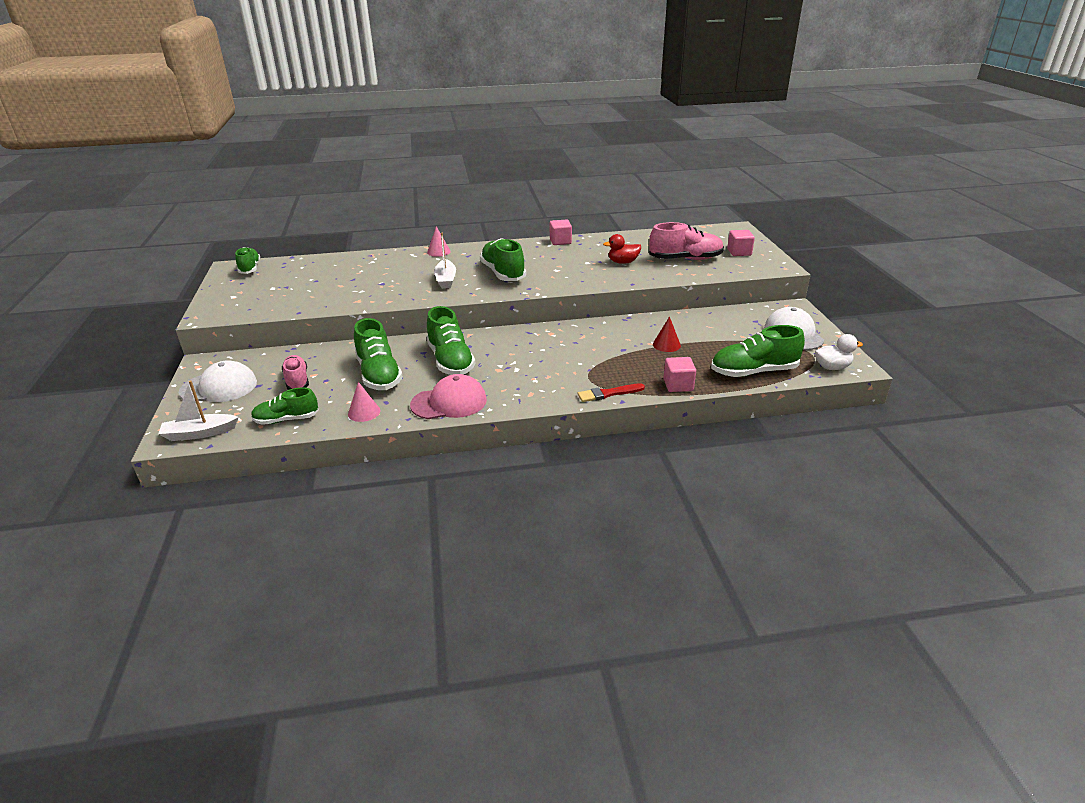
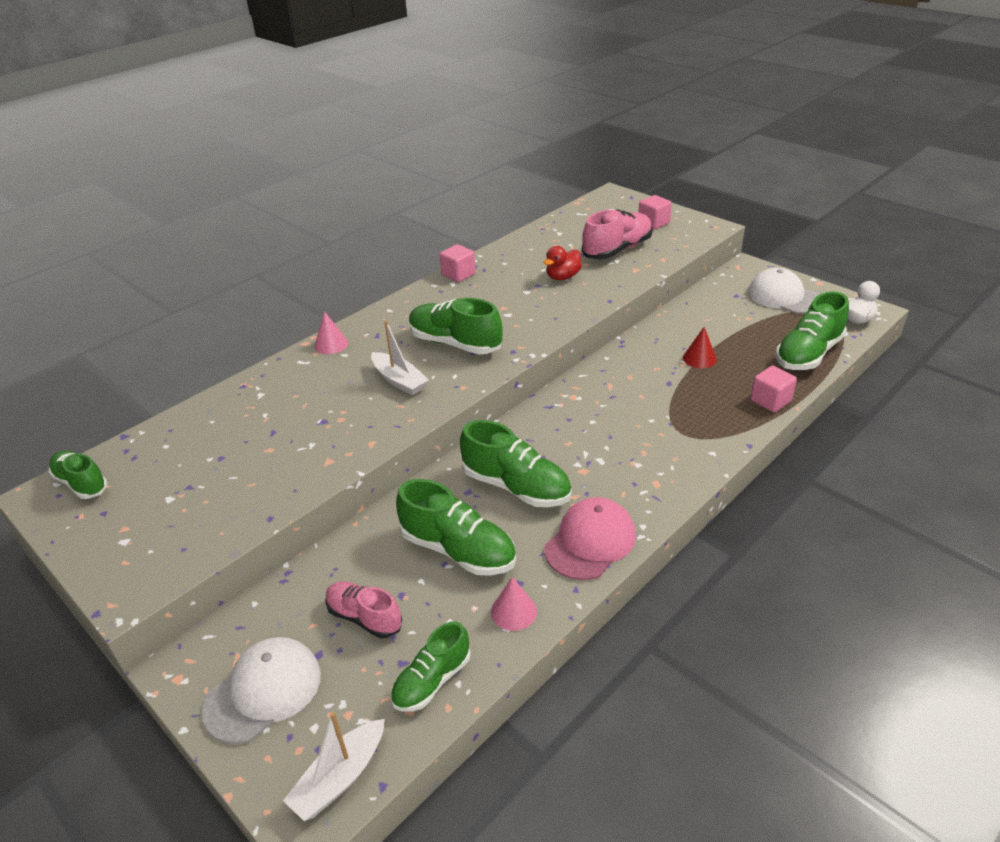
camera: 35 degrees left, 5 degrees up
(608, 394) = (726, 443): red brush -> none

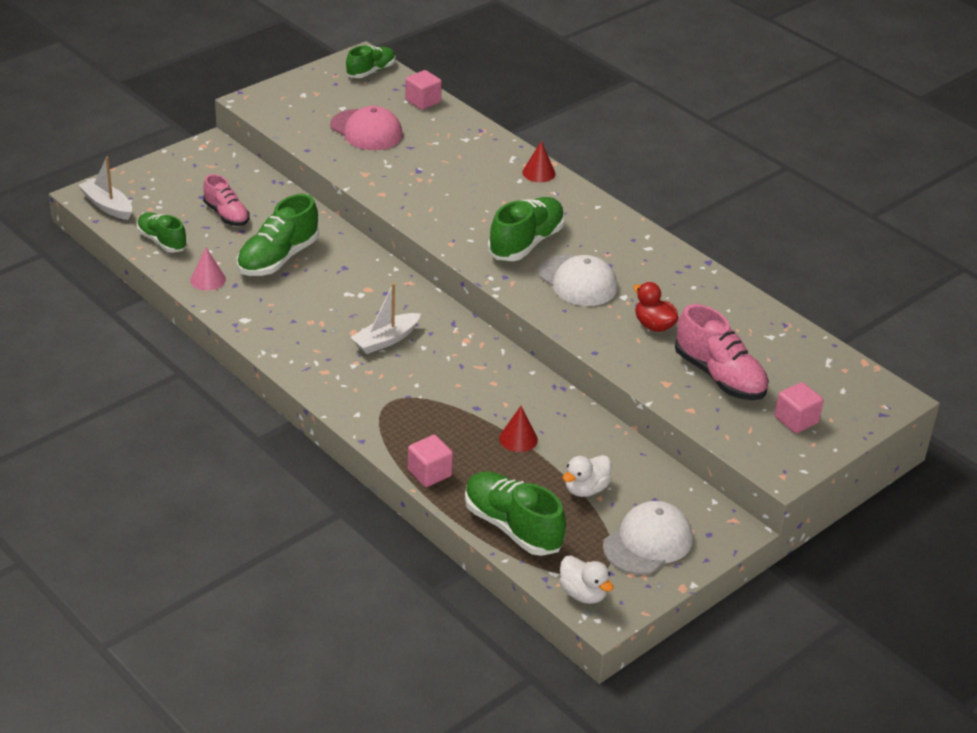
camera: 90 degrees right, 0 degrees up
(263, 691) = (180, 177): white cap -> white cap (577, 281)
(331, 344) = (538, 173): pink cone -> red cone
(364, 617) = (226, 215): pink shoe -> pink shoe turned 105 degrees clockwise
(399, 380) = (469, 209): white boat -> white boat (385, 340)
(458, 274) = (668, 253): pink cube -> pink cube (423, 101)
(516, 487) = (342, 293): green shoe -> none
(590, 542) = (265, 324): pink cap -> pink cap (366, 130)
(742, 324) = (585, 489): none -> white duck

